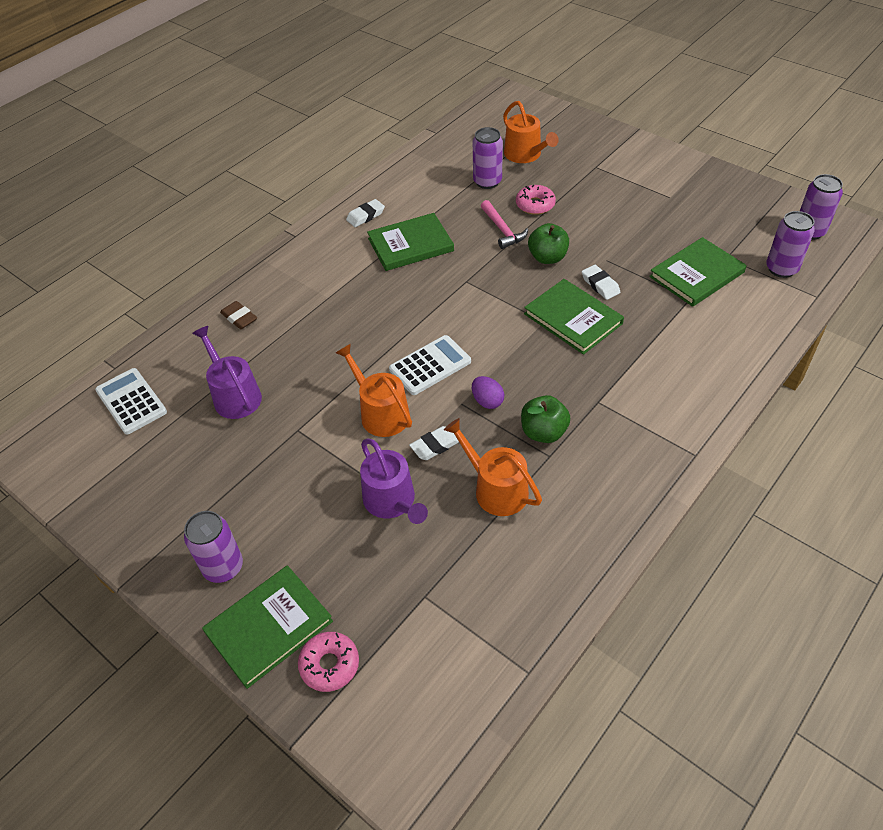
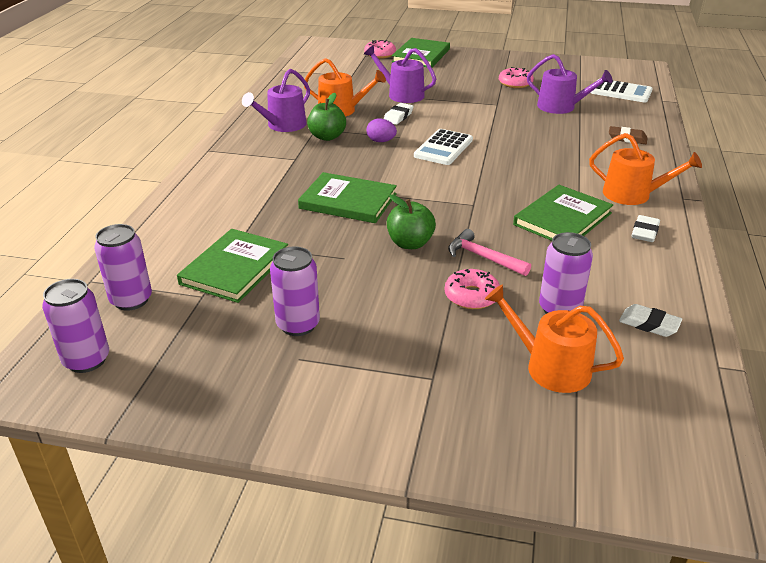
camera: 150 degrees right, 15 degrees down
(223, 567) = (467, 62): purple can -> purple can (298, 325)
(224, 472) = (515, 83): none -> pink donut
(381, 413) = (451, 121): orange watering can -> orange watering can (632, 195)
(587, 478) = (283, 125): none -> purple watering can
(600, 285) = (337, 233): white eraser -> white eraser (649, 324)

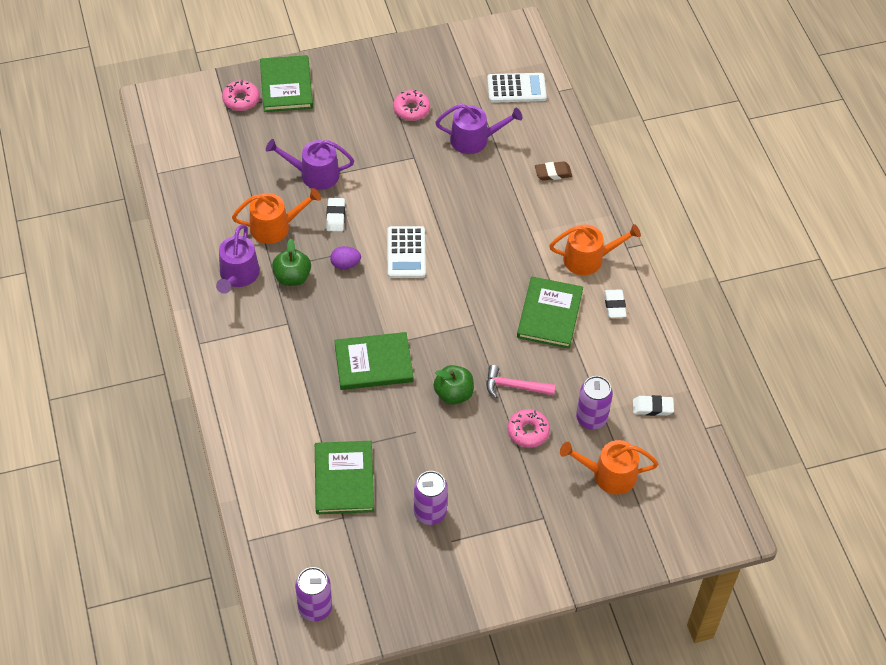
camera: 30 degrees left, 20 degrees up
(131, 300) = (296, 544): purple can -> none

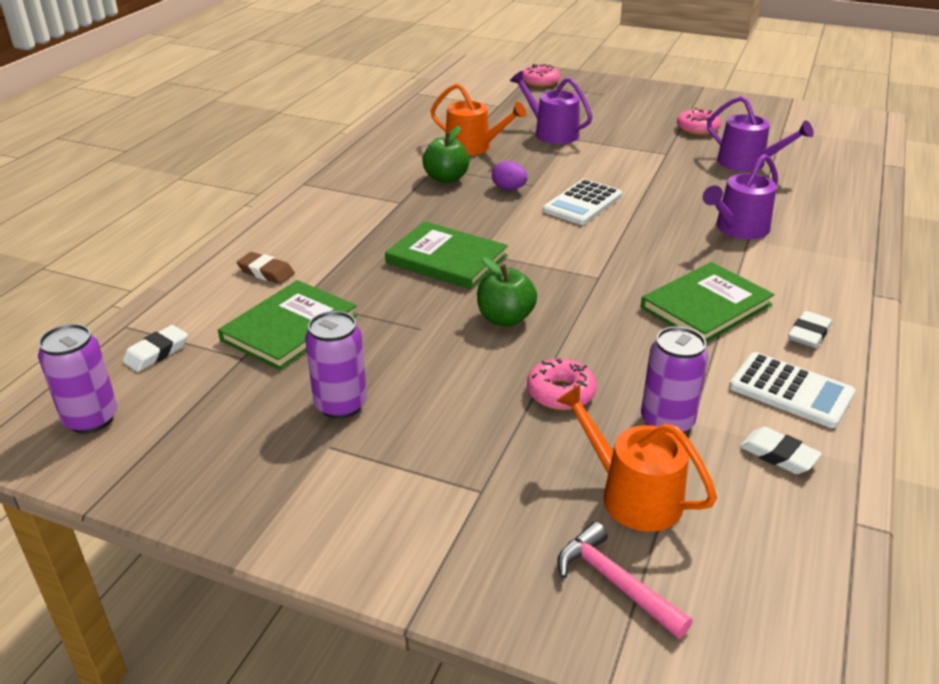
camera: 40 degrees right, 20 degrees down
(238, 275) = (398, 160): purple watering can -> purple watering can (738, 228)
(286, 86) = (590, 86): green book -> none
(335, 217) = (539, 160): white eraser -> white eraser (156, 353)
(514, 386) = (590, 345): pink hammer -> pink hammer (615, 582)
(516, 88) = (832, 149): white calculator -> white calculator (791, 391)
(553, 173) = (822, 210): brown eraser -> brown eraser (266, 272)
(588, 259) = (807, 283): orange watering can -> none

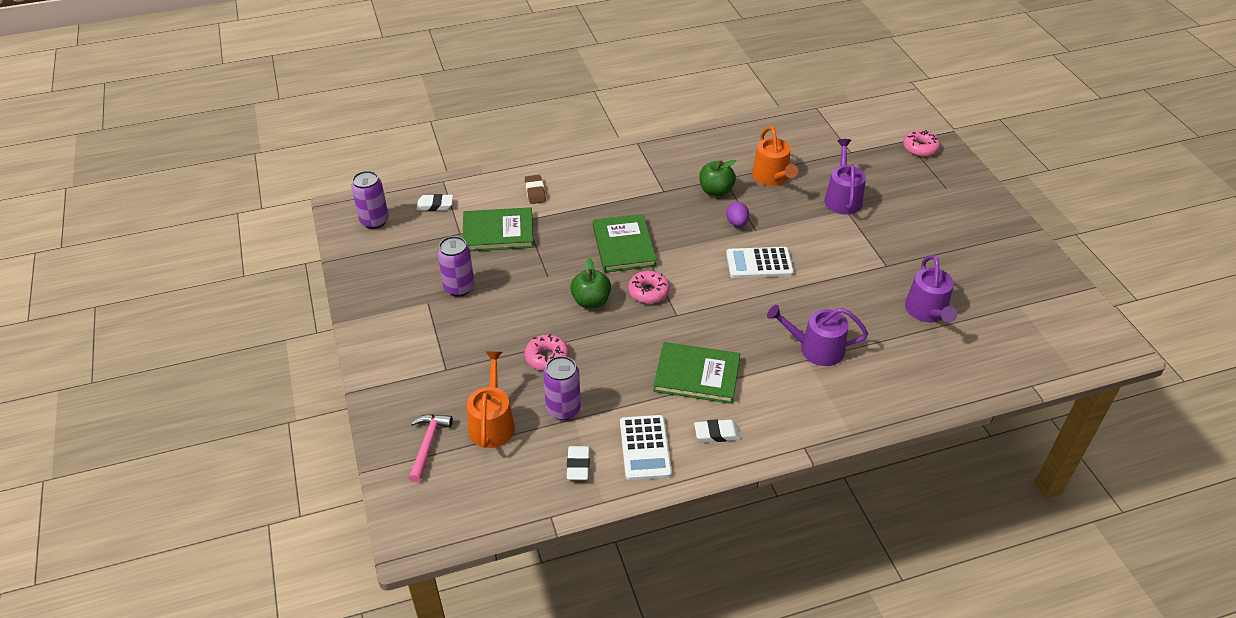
camera: 50 degrees right, 10 degrees up
(697, 129) = (952, 261): pink donut -> pink donut (648, 292)

